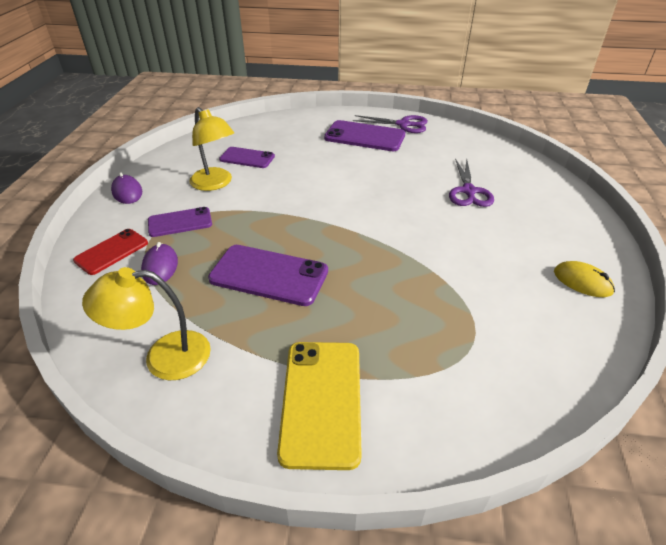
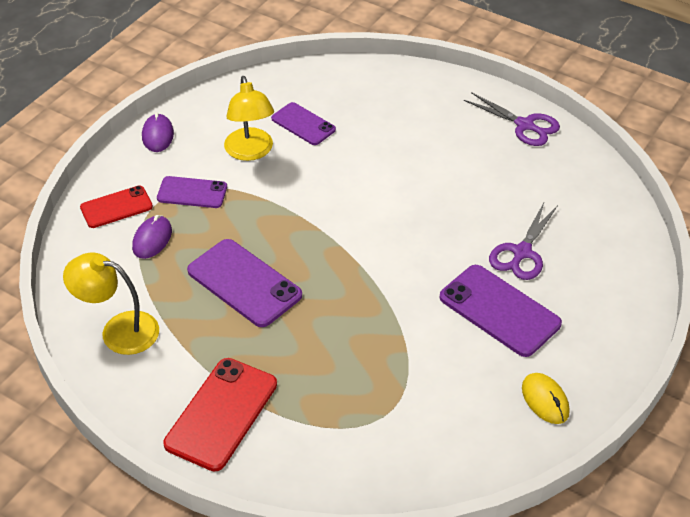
camera: 25 degrees right, 5 degrees up
(321, 401) = (221, 414): yellow phone -> red phone
(364, 137) = (461, 131): purple phone -> purple phone (499, 311)

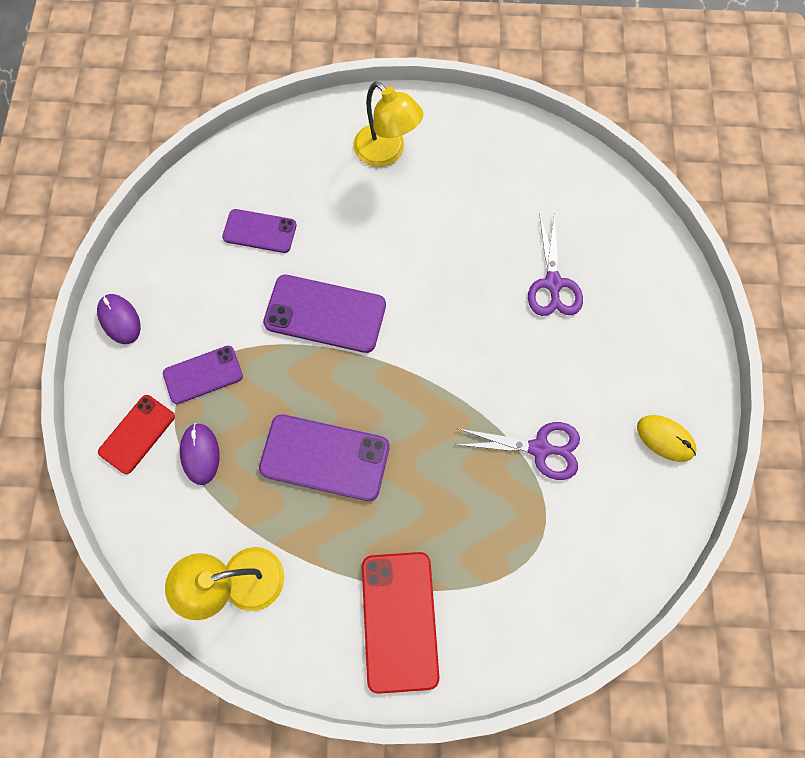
camera: 30 degrees left, 25 degrees up
(250, 152) = (229, 293): yellow lamp -> yellow lamp (387, 152)
(499, 311) = (572, 361): purple phone -> purple phone (325, 314)
(525, 125) = (469, 129): purple scissors -> purple scissors (540, 448)

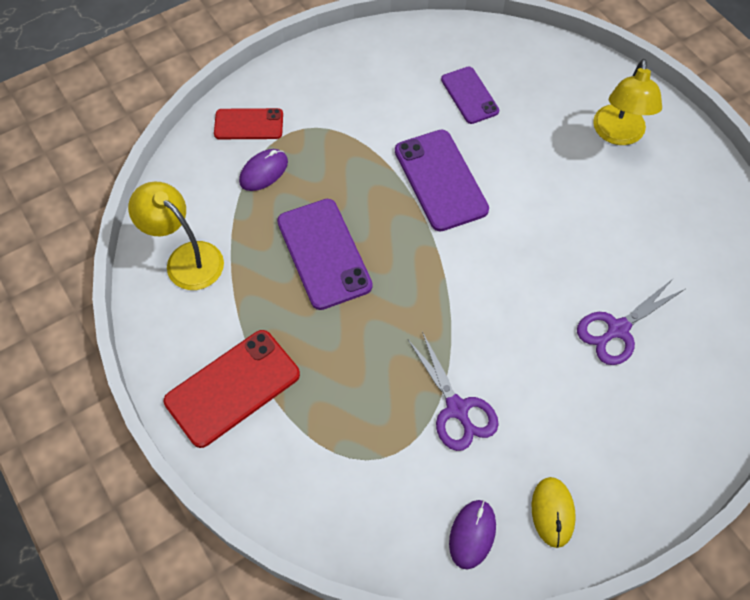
camera: 55 degrees right, 10 degrees down
(119, 320) = (325, 59): purple mouse -> purple mouse (472, 534)
(203, 375) = (325, 134): purple phone -> none

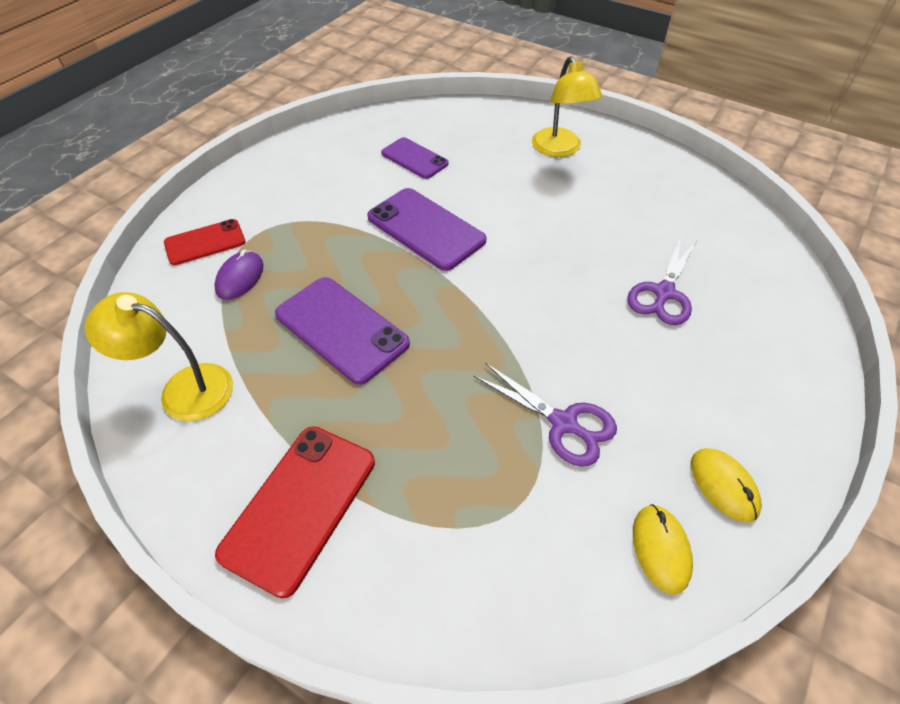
camera: 25 degrees left, 10 degrees down
(472, 534) = (661, 549): purple mouse -> yellow mouse

